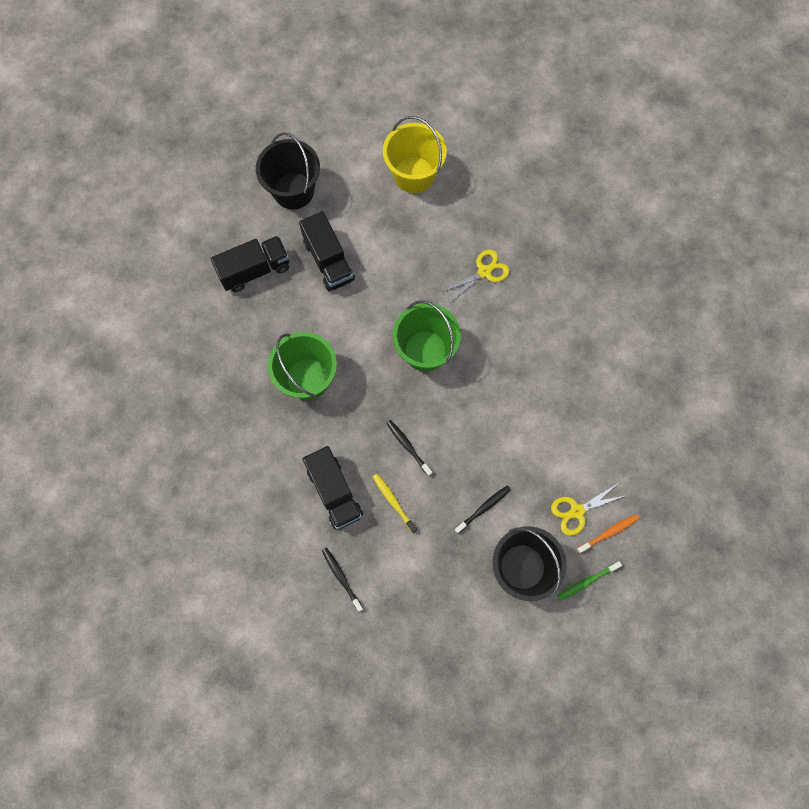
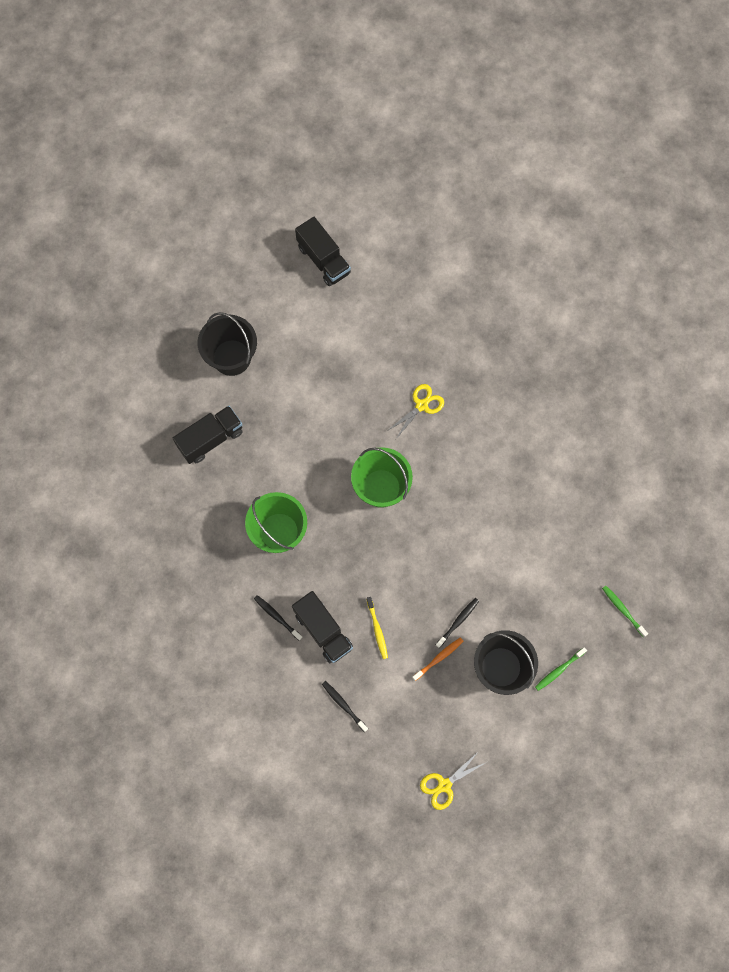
camera: 10 degrees left, 0 degrees up
(328, 261) = (277, 419): black truck -> black truck (323, 260)
(393, 502) = (377, 630): yellow toothbrush -> yellow toothbrush turned 150 degrees counterclockwise
(408, 446) = (381, 578): black toothbrush -> black toothbrush (277, 617)
(414, 175) = (340, 324): yellow bucket -> none
(577, 511) = (540, 610): yellow scissors -> yellow scissors (444, 785)
(609, 533) = (571, 624): orange toothbrush -> orange toothbrush (439, 658)
(668, 527) = (623, 610): none -> green toothbrush

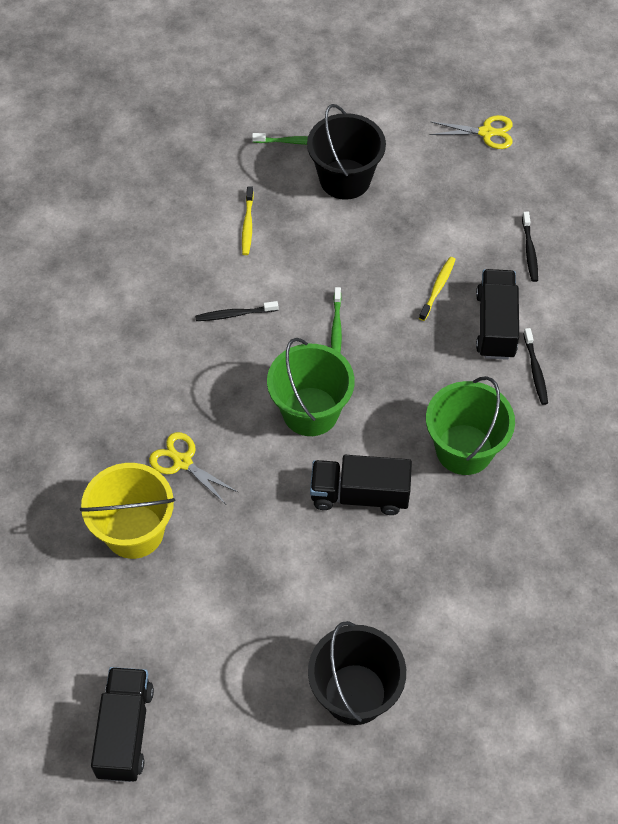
camera: 140 degrees left, 15 degrees down
(211, 439) = (463, 610): black truck -> black truck (359, 495)
(410, 351) = (134, 531): none -> yellow bucket
(421, 405) = (182, 462): yellow scissors -> yellow scissors turned 45 degrees clockwise
(439, 658) = (398, 225): orange toothbrush -> none
(458, 621) = (349, 240): black toothbrush -> black toothbrush (234, 314)
(527, 582) = (247, 225): none -> yellow toothbrush
(623, 610) = (183, 145): green toothbrush -> green toothbrush (336, 328)

